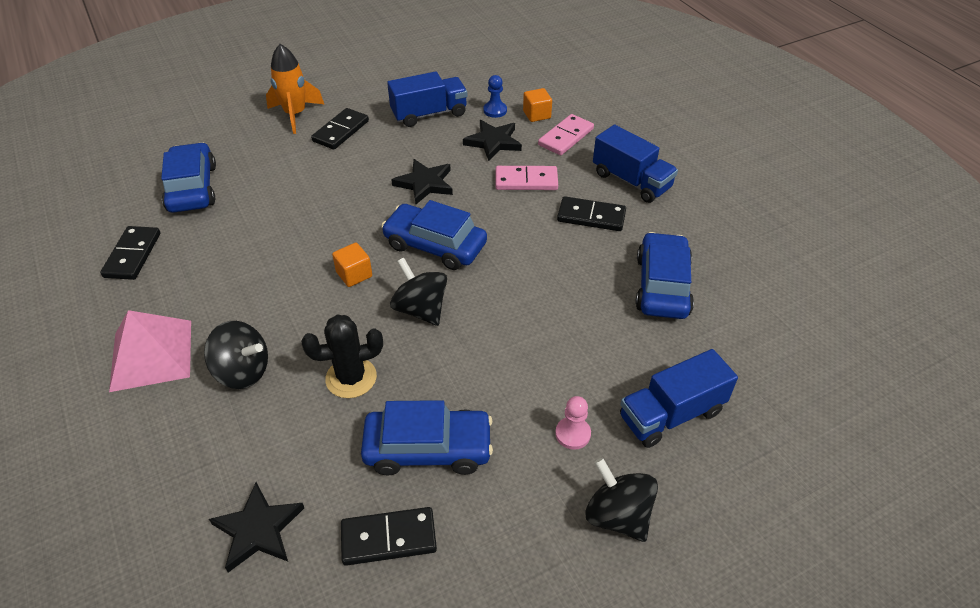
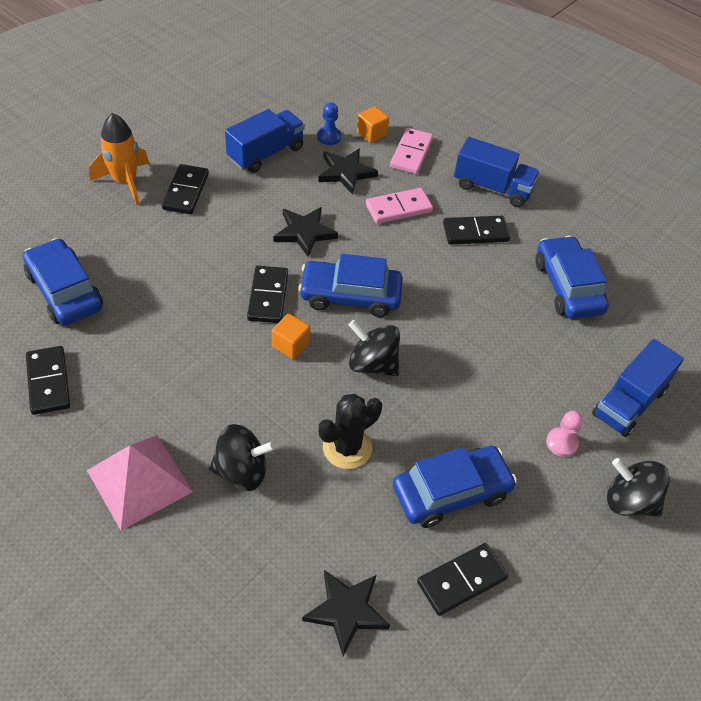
camera: 25 degrees left, 5 degrees up
(359, 229) = (268, 296): none -> black domino

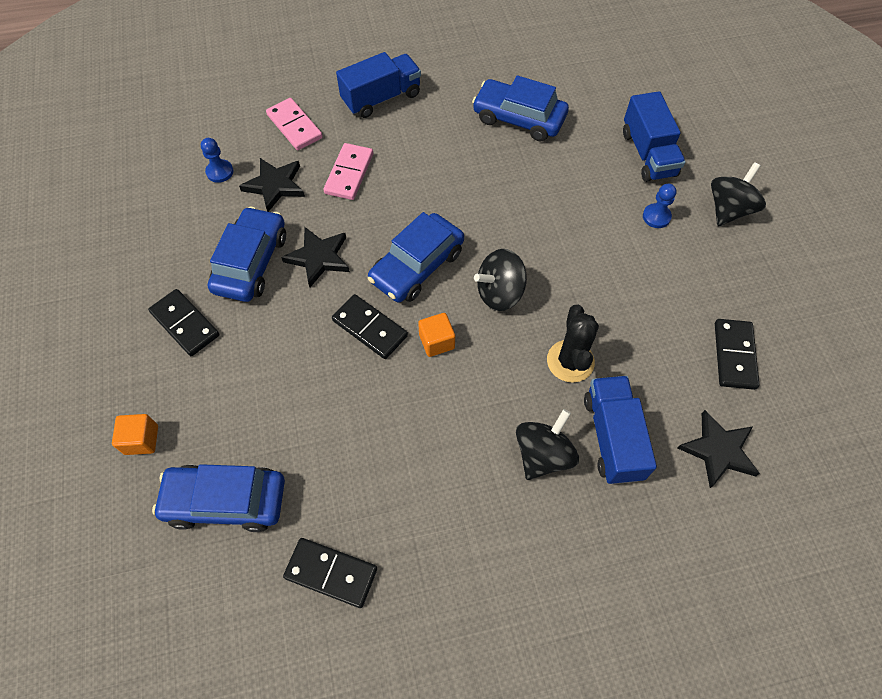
camera: 50 degrees left, 10 degrees up
(125, 182) = (124, 370): orange rocket -> none
(139, 481) = (500, 546): pink pyramid -> none
(266, 153) = (195, 232): blue truck -> blue truck (612, 437)
(371, 134) = (245, 139): orange cube -> orange cube (141, 440)
(451, 492) = (655, 314): blue car -> blue car (251, 262)
(475, 232) = (419, 139): black domino -> none
(561, 443) = (656, 217): pink pawn -> blue pawn
(629, 501) = (728, 210): black spinning top -> black spinning top turned 150 degrees clockwise

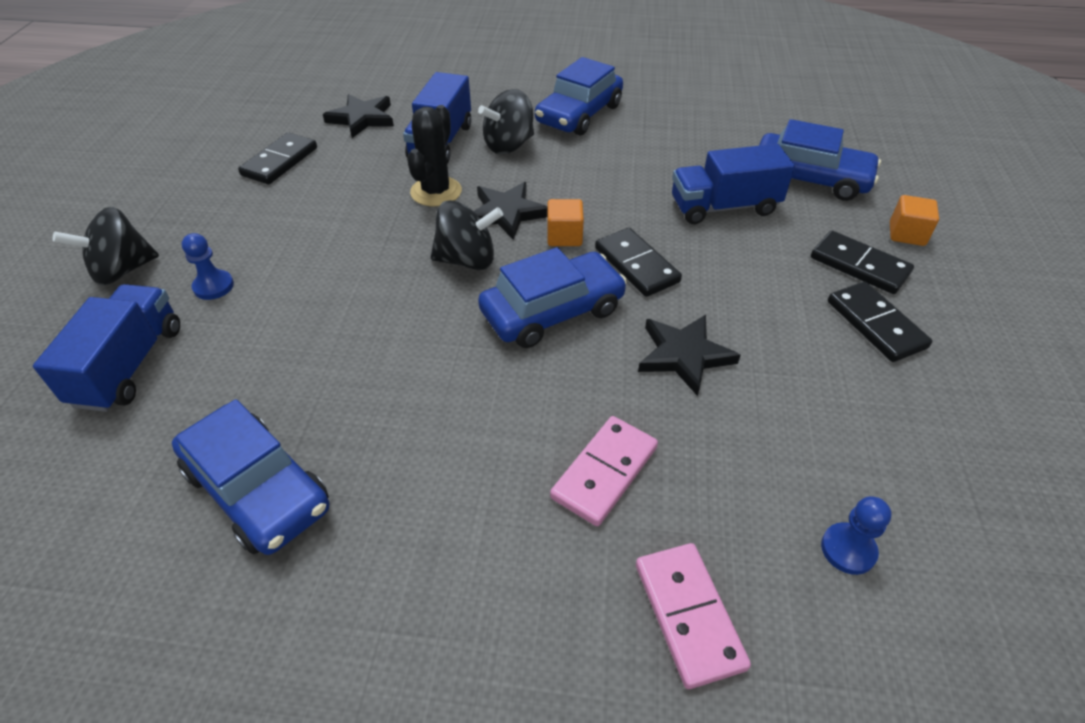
camera: 160 degrees left, 15 degrees down
(251, 262) = (785, 375): blue car -> blue car (579, 114)
(275, 185) = (741, 489): black star -> black star (507, 213)
(331, 573) = (717, 127): black domino -> black domino (859, 265)
(381, 98) = (483, 631): blue truck -> blue truck (724, 207)

